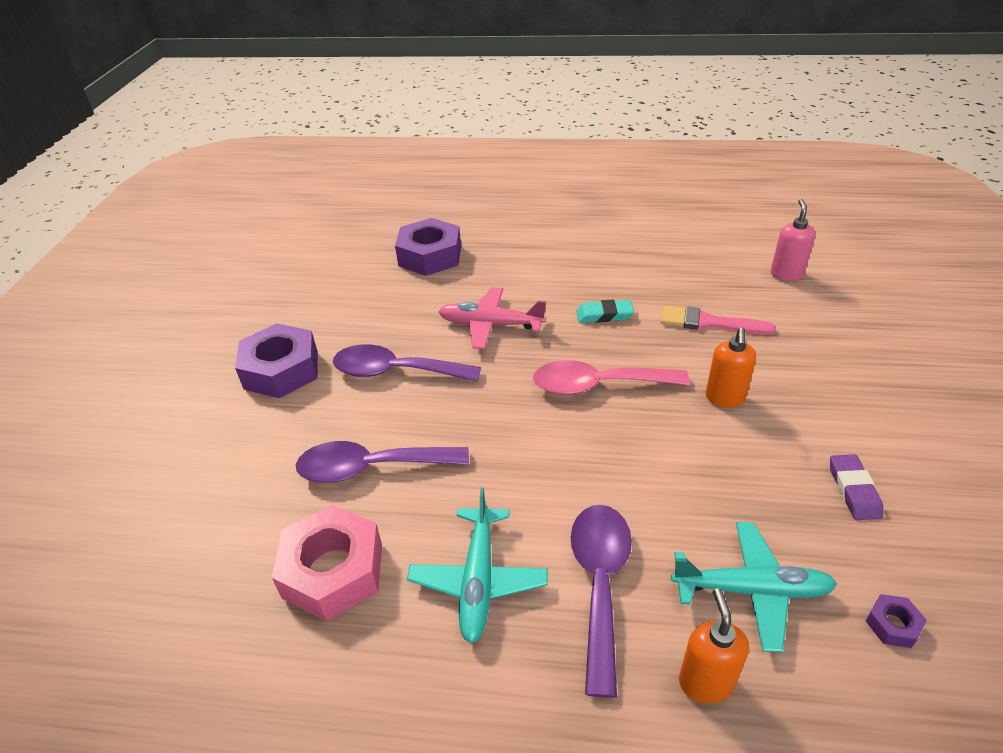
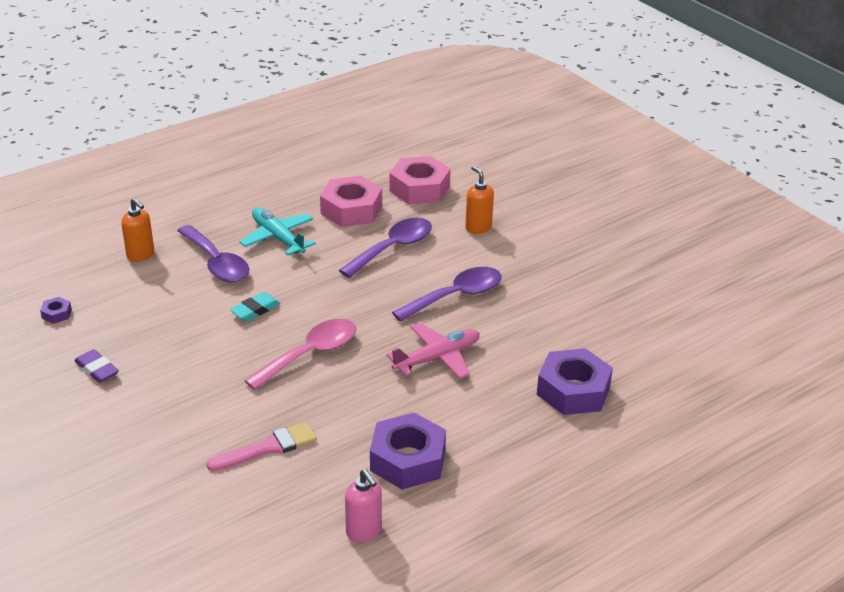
camera: 135 degrees right, 5 degrees down
(208, 552) = (419, 188): none -> pink nut
(281, 370) = (528, 262): purple nut -> purple nut (407, 460)
(604, 315) = (360, 411): turquoise eraser -> turquoise eraser (255, 310)
(724, 398) = (213, 389): orange soap dispenser -> orange soap dispenser (478, 227)
(751, 590) = (137, 295): turquoise plane -> none
(786, 274) = (231, 545): pink soap dispenser -> pink soap dispenser (364, 531)

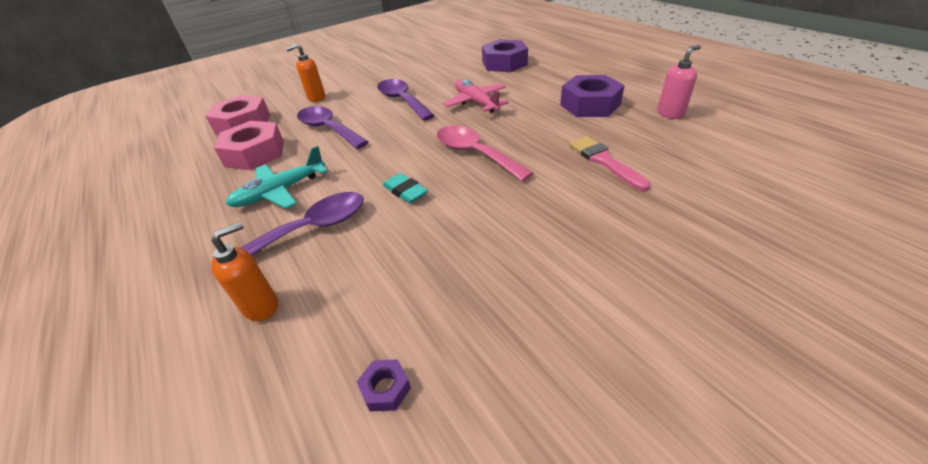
camera: 85 degrees left, 5 degrees up
(97, 369) = (516, 305): purple eraser -> none

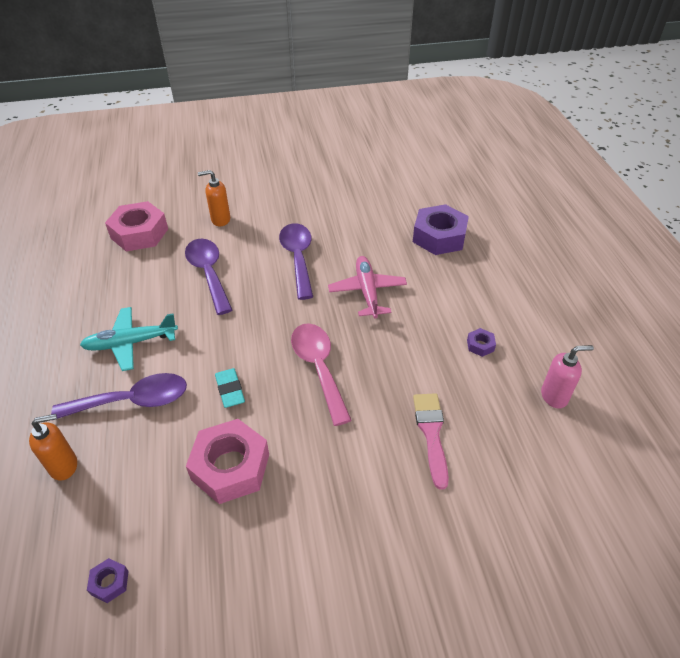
camera: 20 degrees right, 5 degrees up
(255, 153) = (132, 282): pink nut -> pink nut (230, 467)
(590, 105) = (480, 345): purple nut -> purple nut, size x0.43

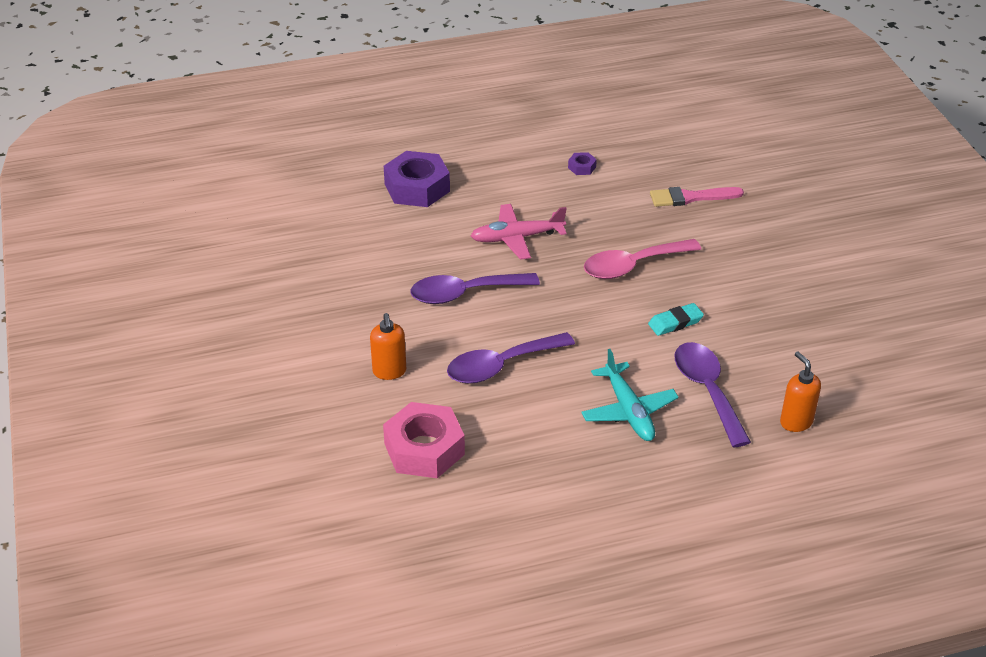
camera: 95 degrees left, 5 degrees down
(109, 582) = (887, 363): purple nut -> none
(230, 467) = (760, 310): pink nut -> none
(554, 396) = (633, 132): pink soap dispenser -> none

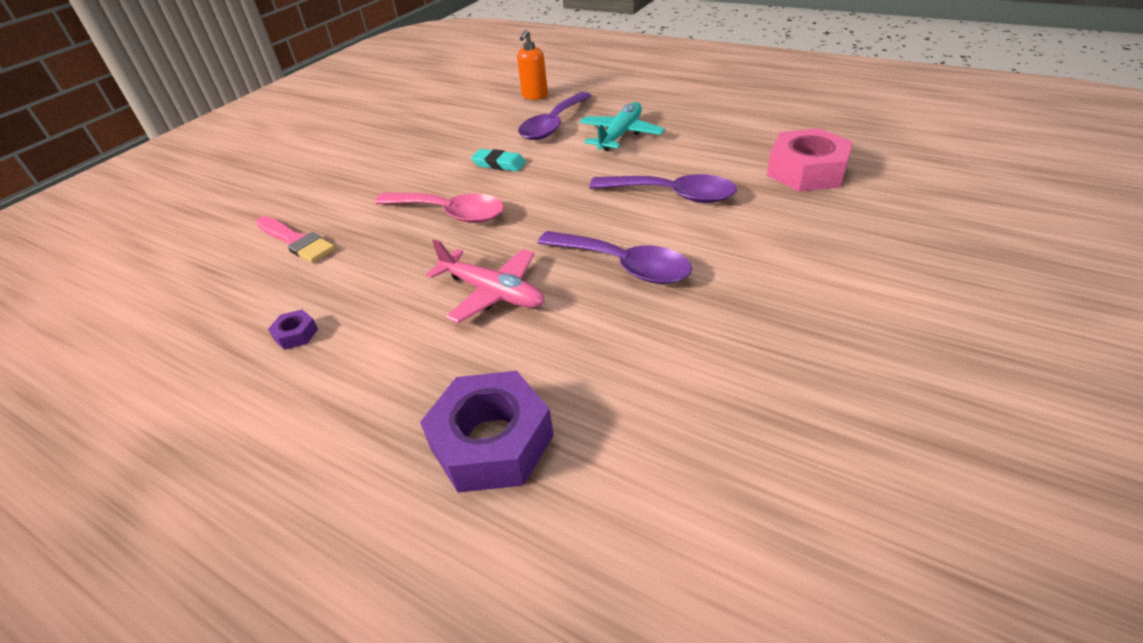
camera: 130 degrees left, 0 degrees up
(389, 371) = (782, 234): orange soap dispenser -> none

